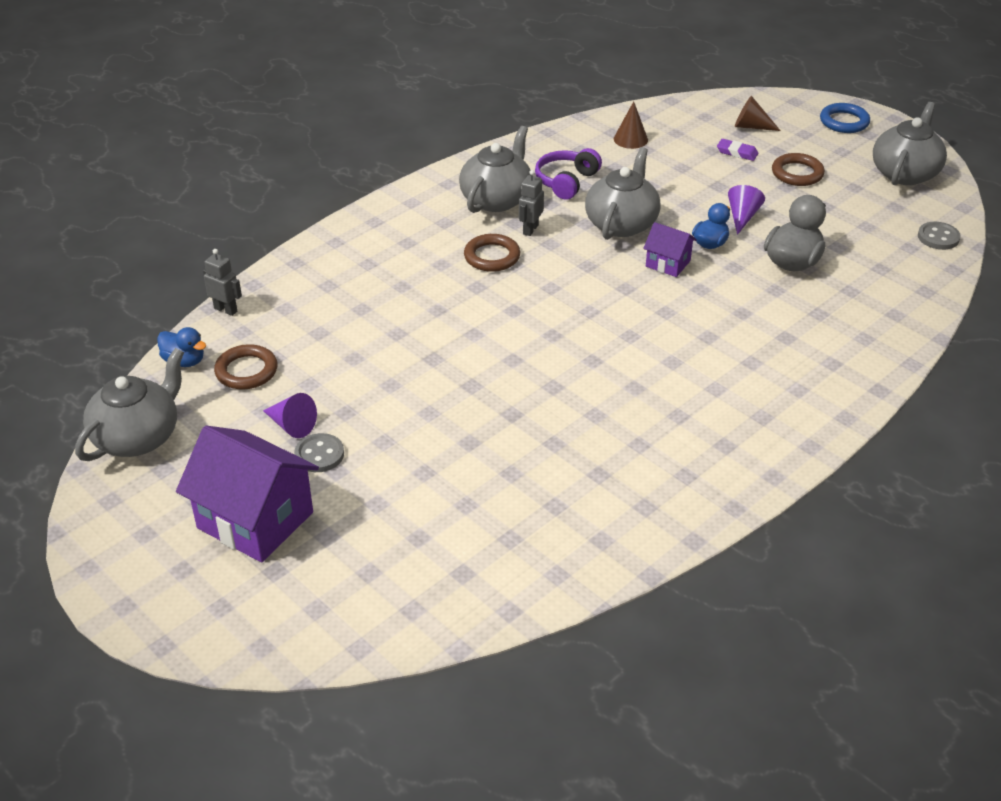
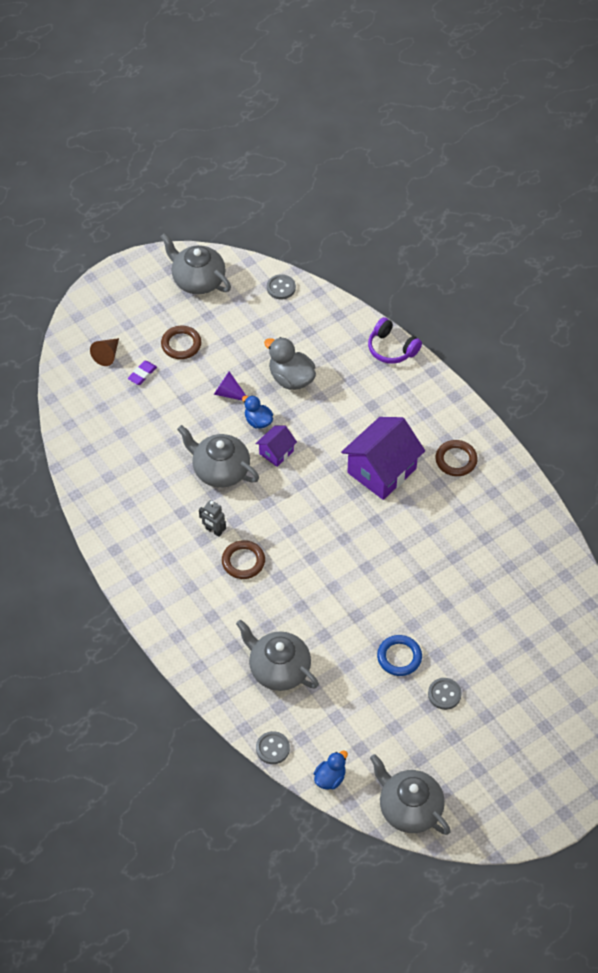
camera: 80 degrees left, 15 degrees up
(226, 310) = (272, 748): grey robot -> grey button
(246, 371) = (349, 736): brown ring -> brown ring (456, 460)
(255, 520) = (500, 736): purple house -> purple house (381, 471)
(291, 425) = (412, 710): purple cone -> none
(496, 199) = (167, 547): grey teapot -> grey teapot (278, 669)
(566, 181) = (154, 495): purple headphones -> purple headphones (391, 348)
(630, 139) = (103, 439): brown cone -> none
(844, 122) = (117, 294): blue ring -> blue ring (399, 657)

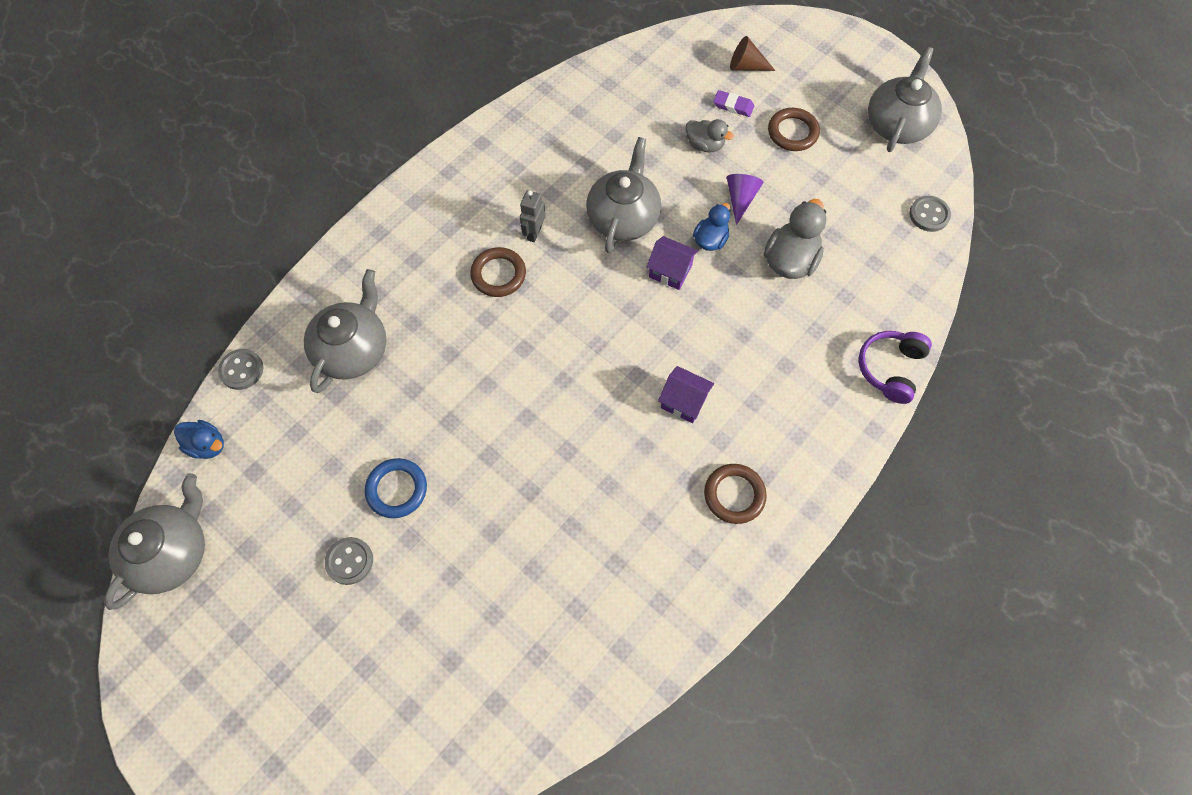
camera: 75 degrees right, 10 degrees up
(172, 402) = (705, 145): none -> grey duck
(381, 471) = (683, 401): purple house -> purple house, size x0.50

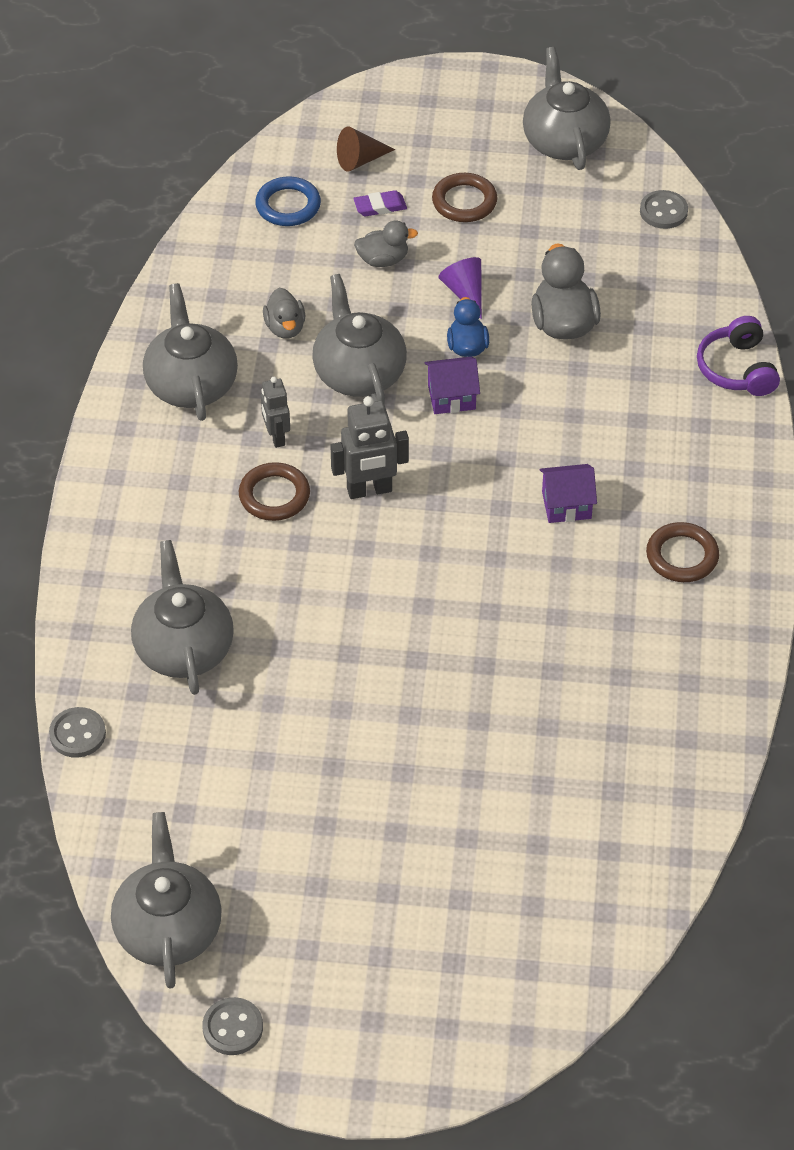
camera: 35 degrees left, 15 degrees down
(207, 445) = (109, 819): blue duck -> none
(349, 561) = (360, 826): grey button -> grey button (233, 1028)
(397, 489) = (350, 740): blue ring -> blue ring (288, 205)
(512, 164) = (191, 384): none -> grey teapot
(561, 308) = (369, 490): none -> grey robot
(602, 158) = (285, 328): none -> grey duck

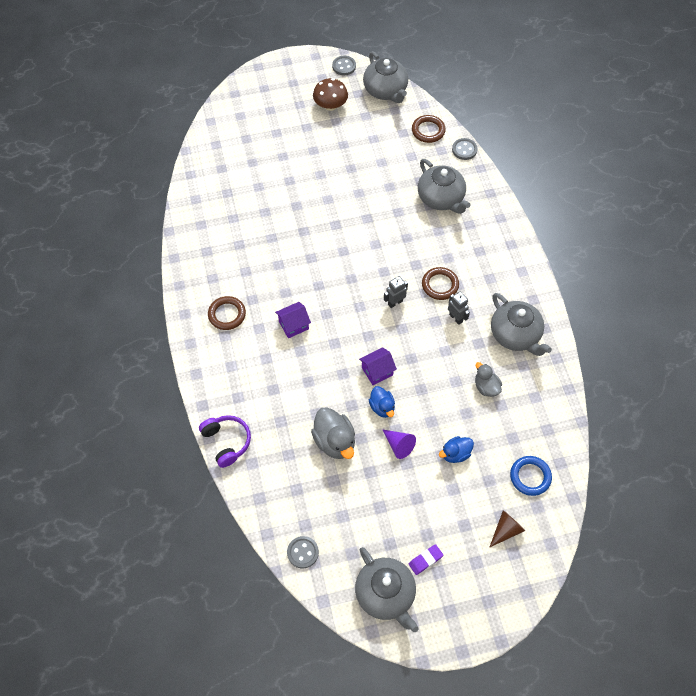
camera: 160 degrees right, 10 degrees up
(311, 930) = (330, 105): none -> brown mushroom
(358, 373) = (432, 370): grey teapot -> none
(369, 490) = (395, 302): grey robot -> grey robot, size x0.65
(380, 206) = (476, 495): purple eraser -> purple eraser (425, 560)
(383, 260) = (455, 454): grey duck -> blue duck
(464, 201) = (428, 517): brown ring -> brown ring (428, 131)

